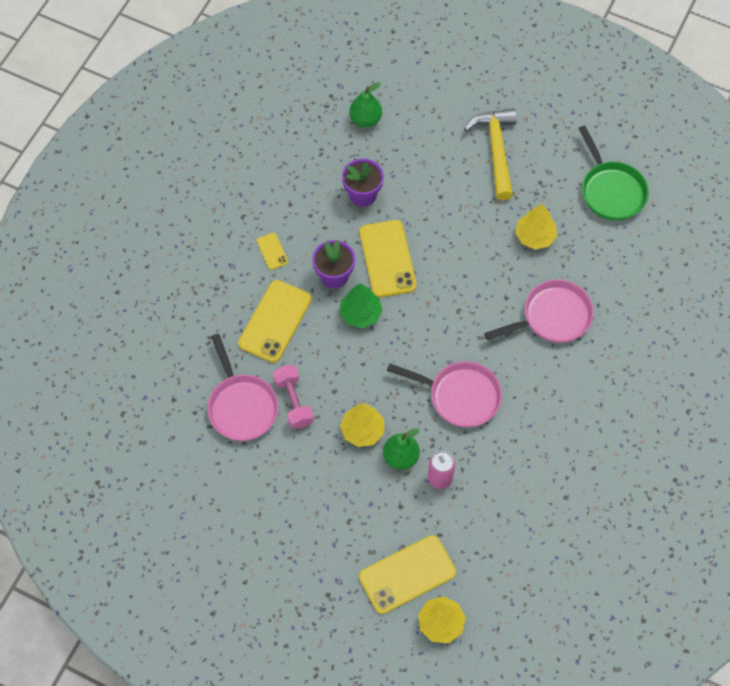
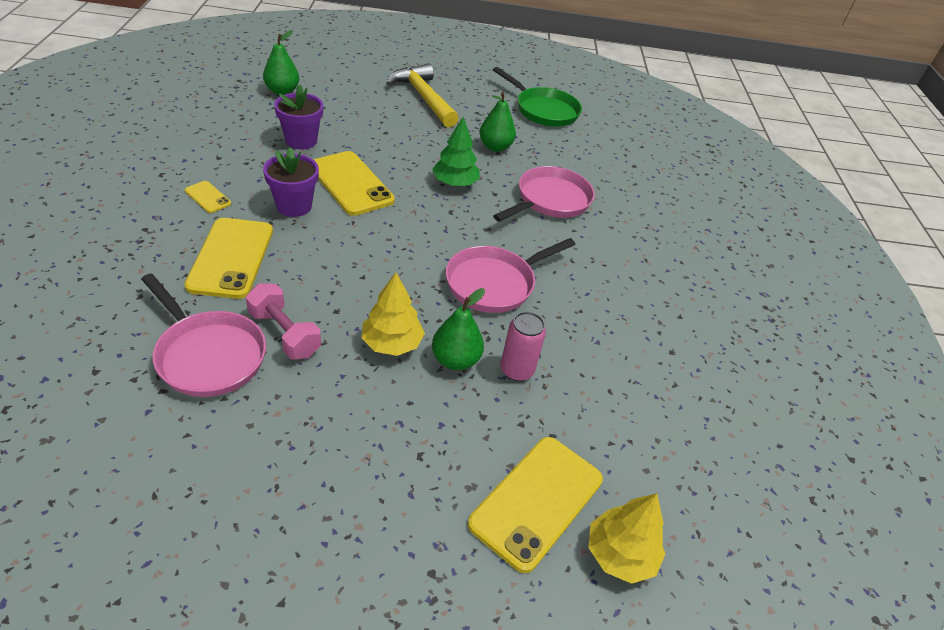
camera: 30 degrees left, 20 degrees down
(360, 313) = (339, 232): green tree -> green tree (455, 183)
(460, 396) = (494, 283): pink pan -> pink pan turned 150 degrees clockwise
(535, 236) = (495, 147): yellow tree -> green pear

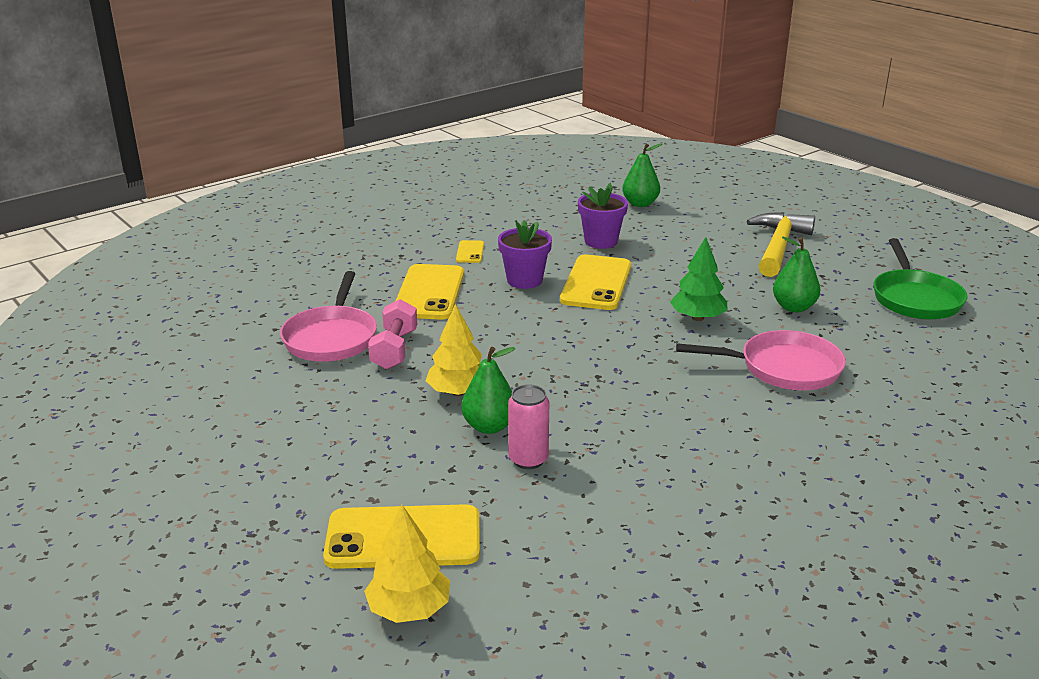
camera: 55 degrees right, 15 degrees down
(231, 258) = (429, 293): yellow phone -> yellow phone turned 45 degrees counterclockwise
(494, 283) = (611, 398): pink pan -> none

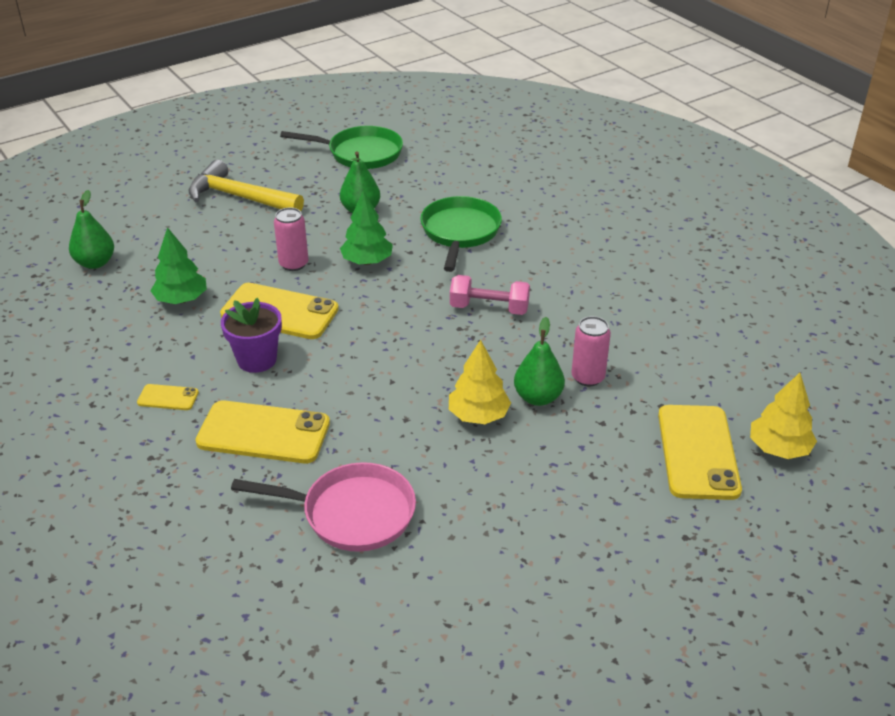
camera: 85 degrees left, 10 degrees up
(394, 350) = (389, 460): pink dumbbell -> pink dumbbell (489, 308)
(601, 241) = (181, 299): purple flower pot -> green tree
(676, 282) = (293, 264): none -> pink can
(783, 368) = (460, 232): pink pan -> green pan

